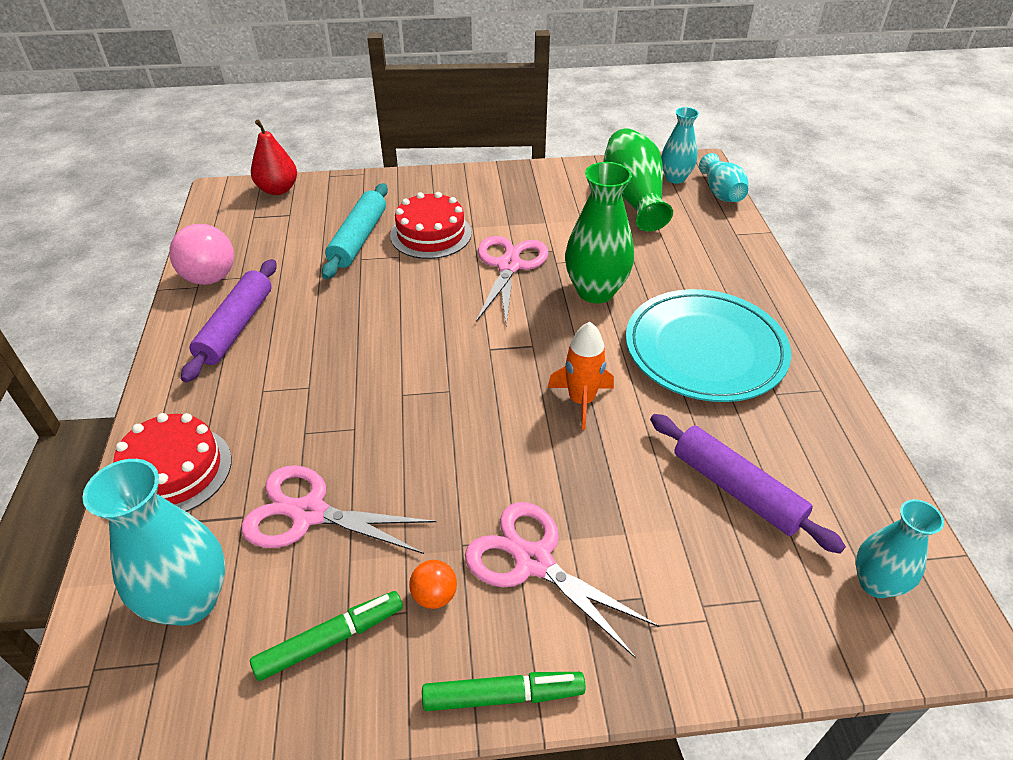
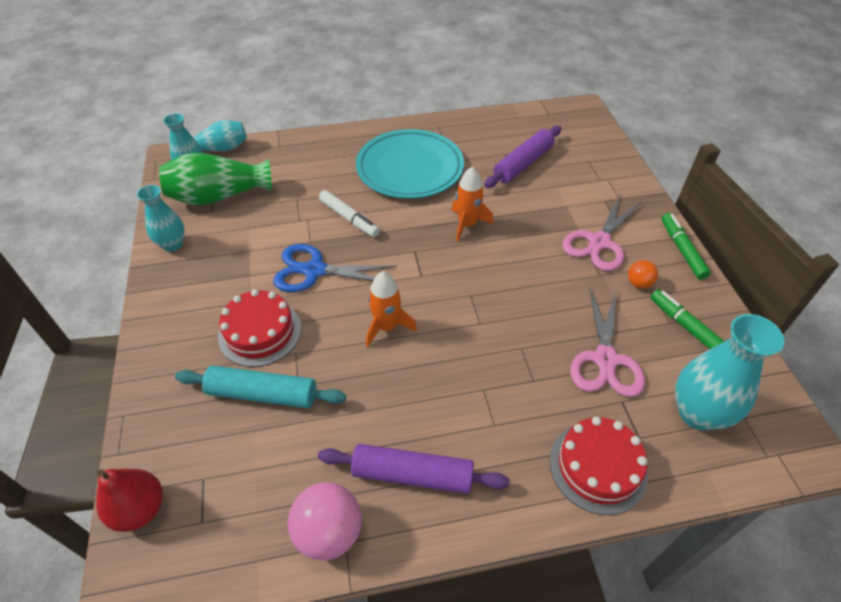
camera: 95 degrees left, 5 degrees up
(416, 317) = (386, 327): none -> orange rocket
(509, 266) = (314, 270): pink scissors -> blue scissors
(595, 291) = (349, 218): green vase -> white marker
(875, 583) = (566, 126): turquoise vase -> turquoise vase (172, 244)

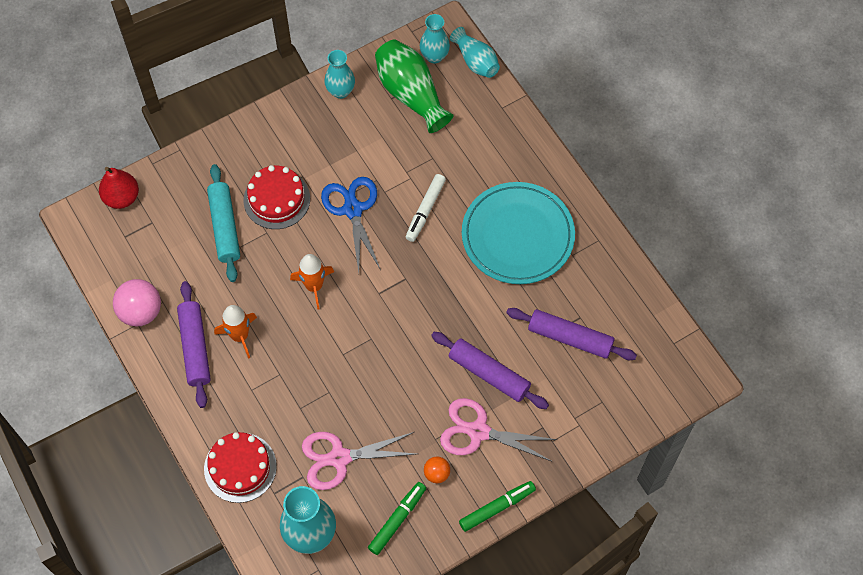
camera: 70 degrees right, 15 degrees up
(467, 224) = (457, 311): orange rocket -> orange rocket (240, 336)
(541, 220) = (489, 374): none -> purple rolling pin

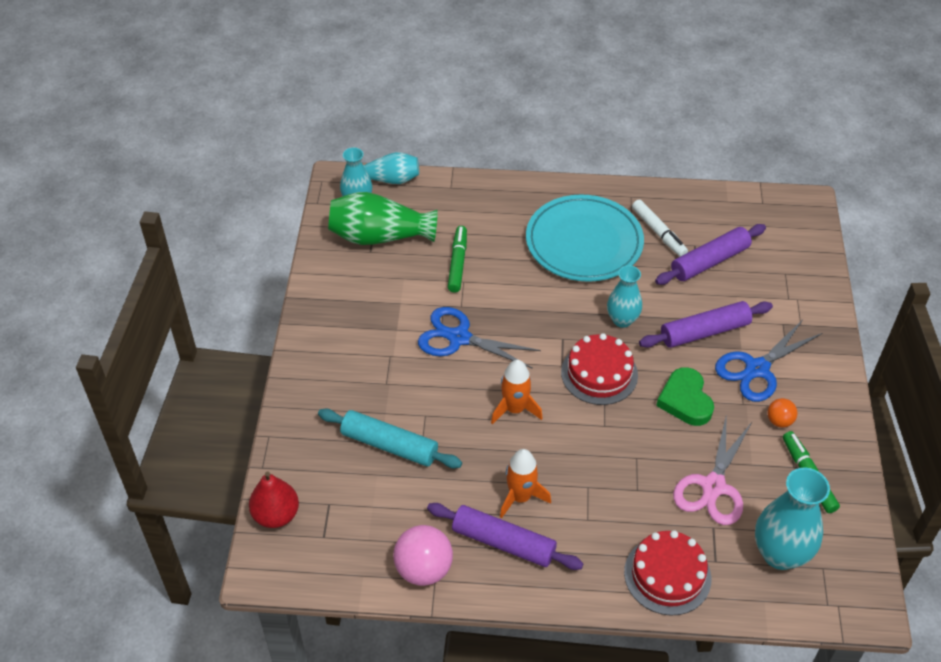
camera: 55 degrees left, 15 degrees down
(276, 199) = (396, 388): red cake -> red cake (599, 373)
(340, 91) = (328, 281): turquoise vase -> turquoise vase (622, 320)
(408, 396) = (685, 400): none -> green heart
(425, 210) = (505, 288): white marker -> white marker (658, 232)
(478, 431) = (757, 369): pink scissors -> blue scissors
(497, 507) = (842, 396): green marker -> green marker (457, 263)

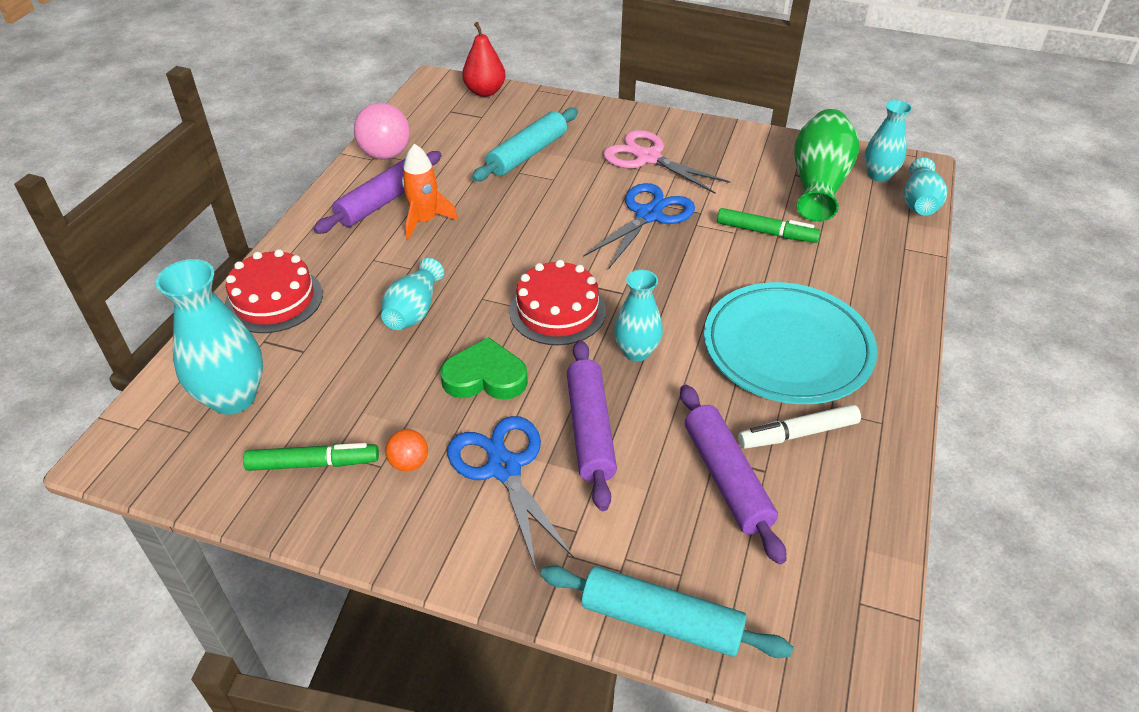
camera: 105 degrees right, 5 degrees down
(514, 409) = (535, 237): orange rocket -> none
(637, 467) = (414, 311): none -> turquoise vase
(713, 486) = (352, 366): pink scissors -> pink scissors (648, 158)
(817, 277) = (661, 621): none -> turquoise rolling pin

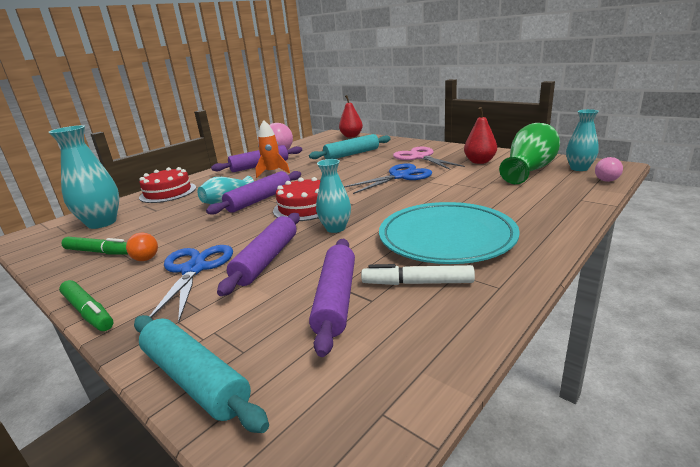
camera: 25 degrees right, 20 degrees down
(467, 300) = (259, 200): none -> purple rolling pin
(485, 377) = (232, 229): green heart -> none
(743, 166) = (479, 162): none -> red pear
(766, 232) = (474, 187): green marker -> green marker (88, 312)
(919, 203) = (606, 180): turquoise vase -> pink ball

